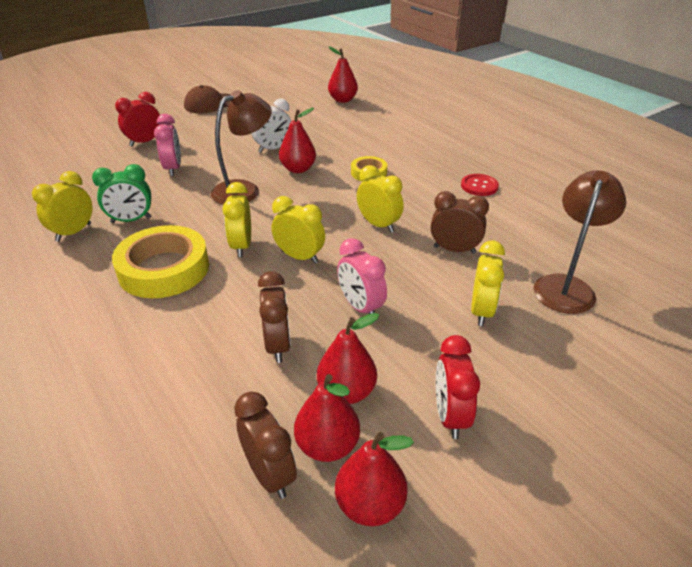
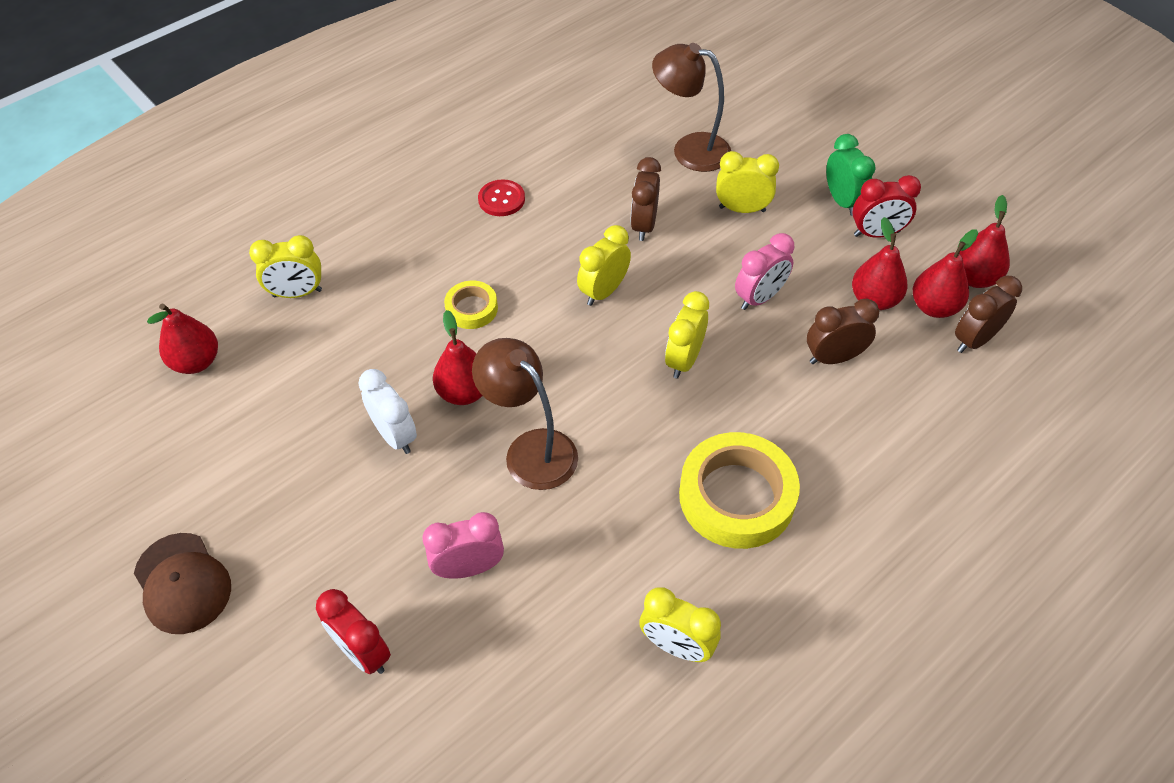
camera: 95 degrees left, 15 degrees up
(131, 220) = (632, 576): green clock -> green clock (842, 201)
(241, 246) = (672, 423): yellow clock -> yellow clock (297, 293)

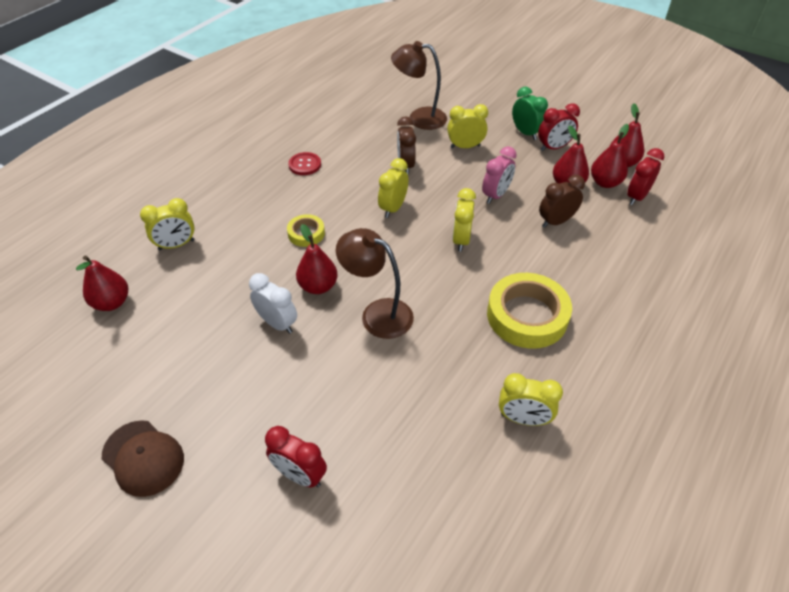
camera: 15 degrees left, 5 degrees down
(469, 568) = (360, 399): pink clock -> none
(974, 340) = (636, 197): brown clock -> red clock

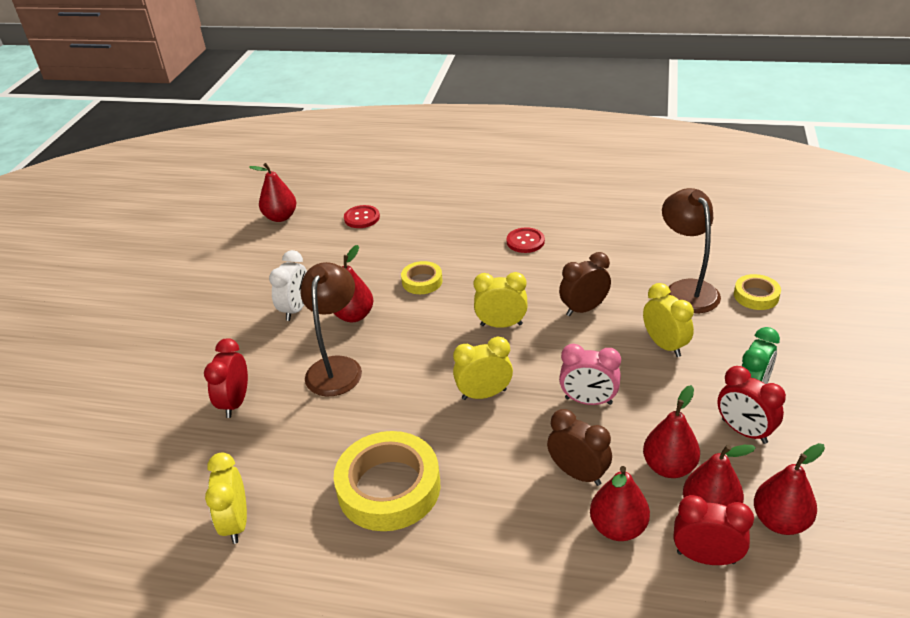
camera: 70 degrees right, 10 degrees down
(143, 458) = (137, 297): brown cap -> none
(176, 245) = (362, 218): yellow clock -> red button
(300, 475) = (137, 385): red clock -> red clock (235, 402)
(445, 97) = (756, 296): none -> yellow tape
(604, 221) = (618, 527): none -> red pear

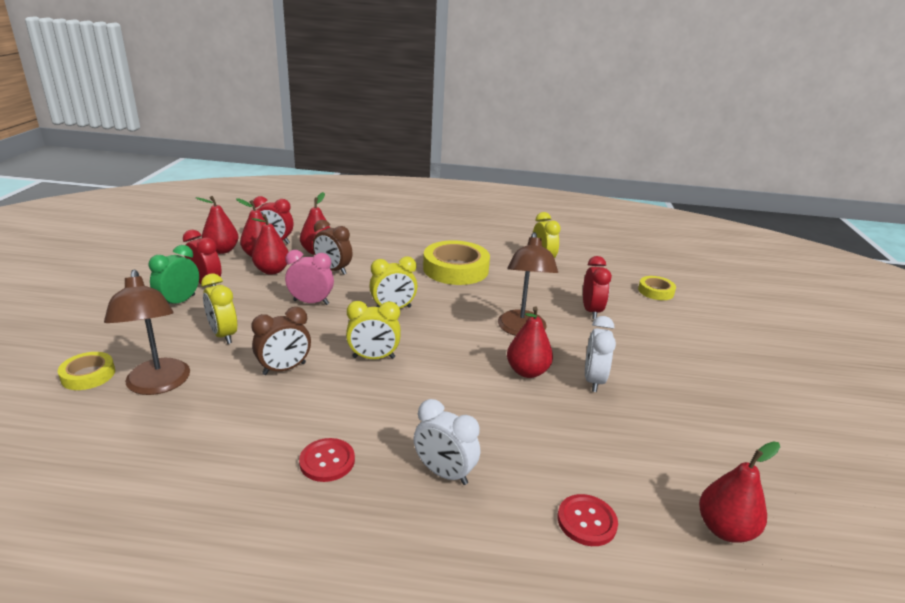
camera: 170 degrees right, 10 degrees down
(422, 281) = (463, 407): yellow tape -> yellow tape (655, 291)
(444, 238) = (444, 473): none -> white clock

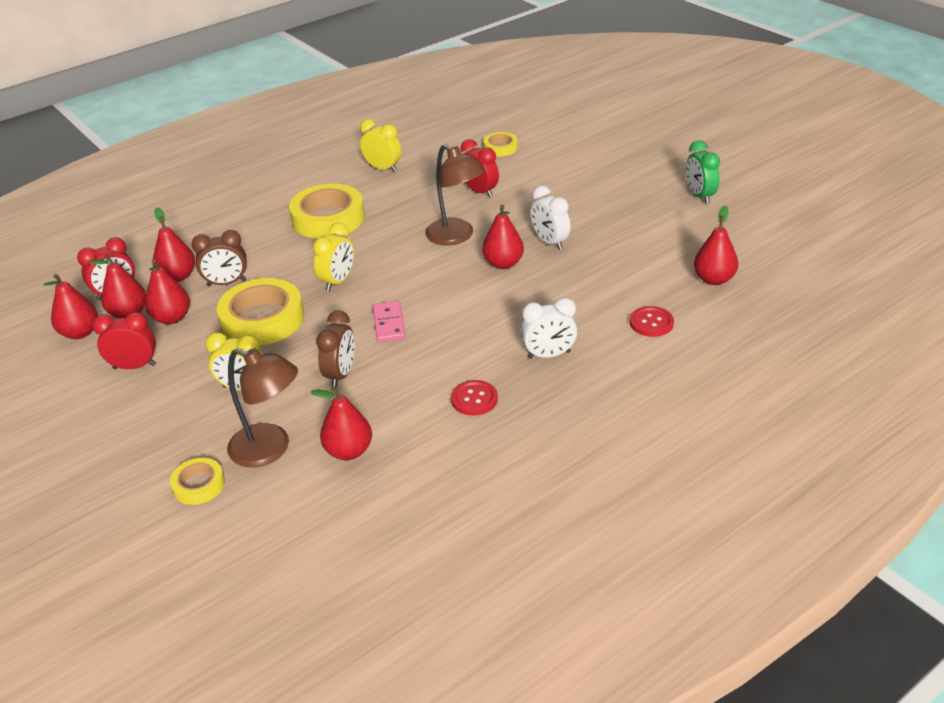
camera: 40 degrees left, 10 degrees up
(179, 302) = (146, 394): green clock -> green clock (700, 196)
(187, 426) = (348, 451): none -> red pear
(311, 302) = (262, 319): pink clock -> yellow tape
(373, 357) = (389, 324): yellow clock -> pink domino

